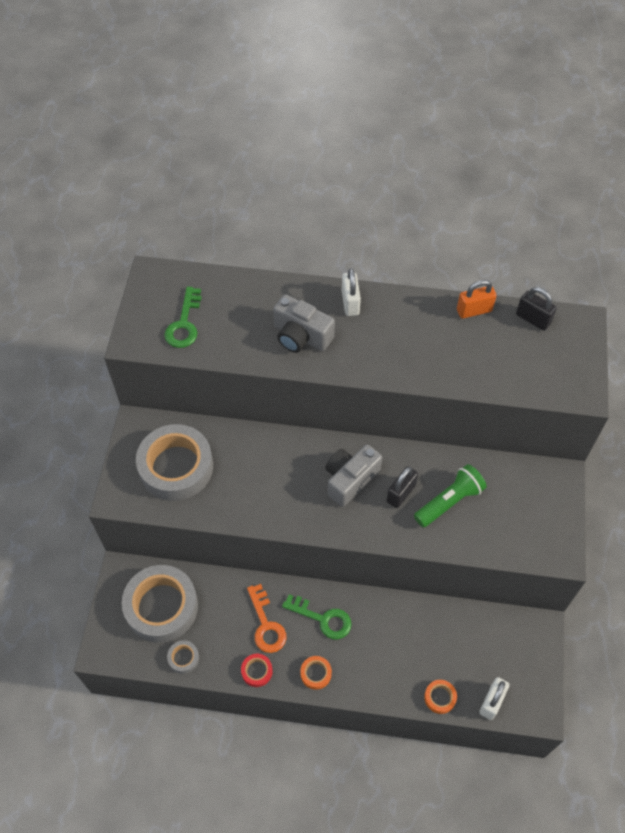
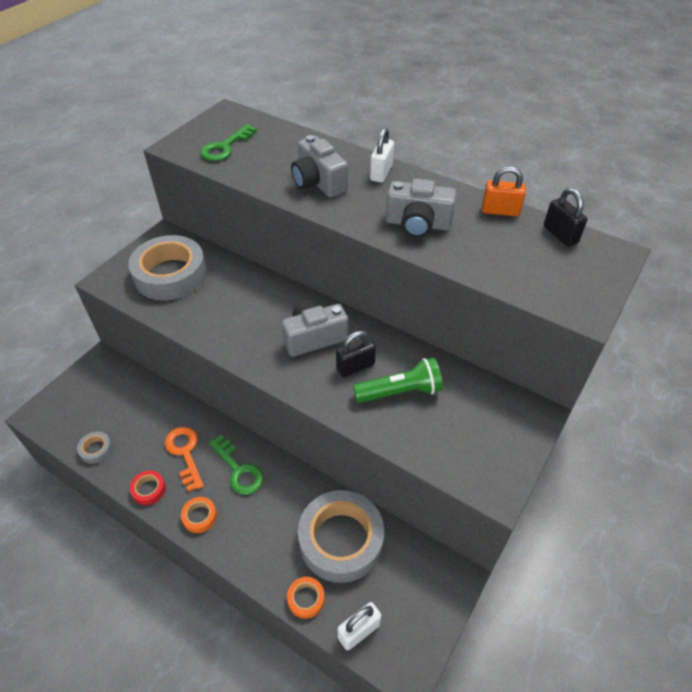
camera: 25 degrees right, 10 degrees down
(161, 606) = (110, 400): grey tape -> grey tape (341, 540)
(266, 625) = (185, 453): orange key -> orange key turned 150 degrees clockwise
(414, 352) = (418, 224): none -> grey camera

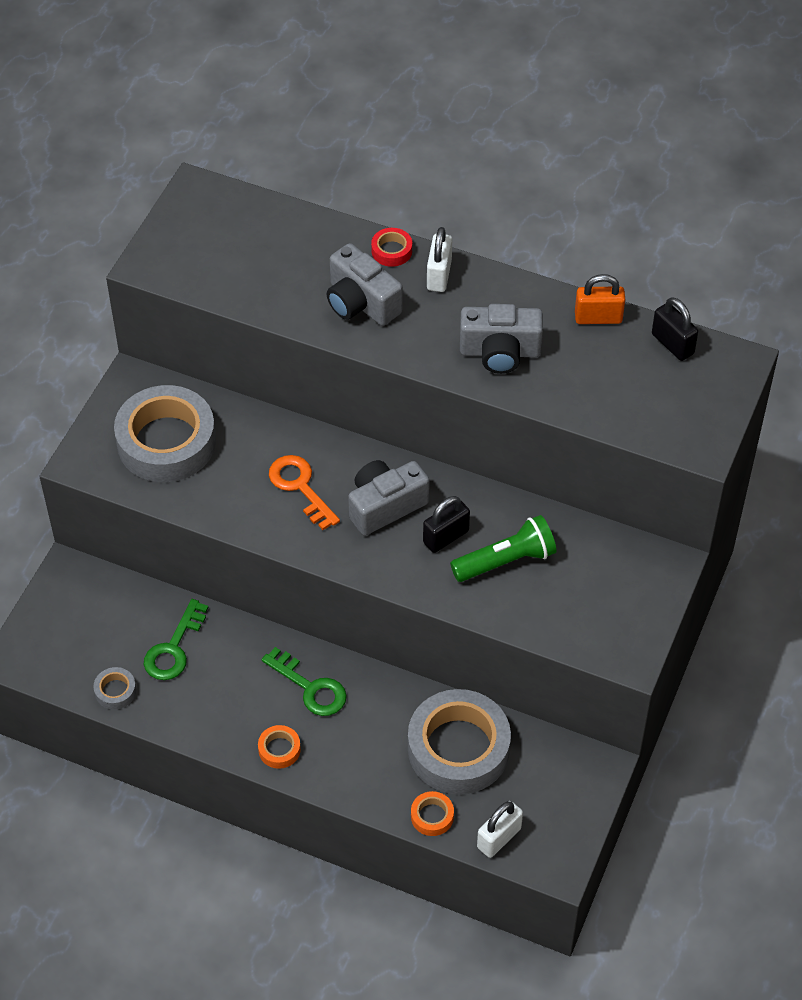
camera: 10 degrees left, 5 degrees up
(149, 489) = (204, 728): red tape -> red tape (391, 251)
(185, 453) = (234, 677): orange key -> orange key (300, 487)
(225, 147) = (218, 257): green key -> green key (173, 648)

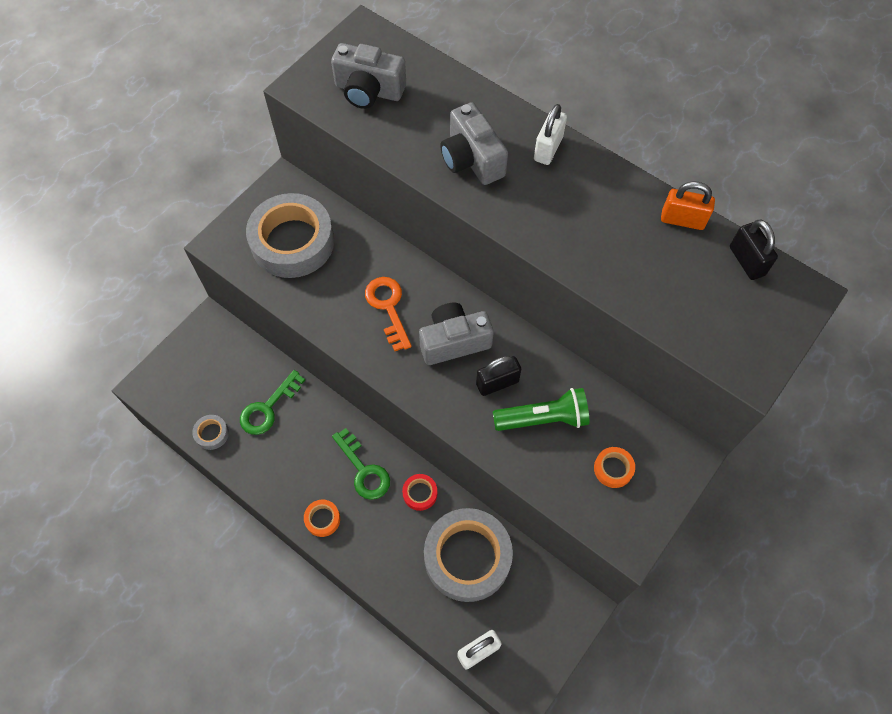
camera: 15 degrees right, 10 degrees up
(391, 251) = (512, 117): red tape -> red tape (420, 493)
(432, 816) = (428, 615): orange tape -> orange tape (613, 469)
(500, 352) = (583, 233): grey camera -> grey camera (369, 91)

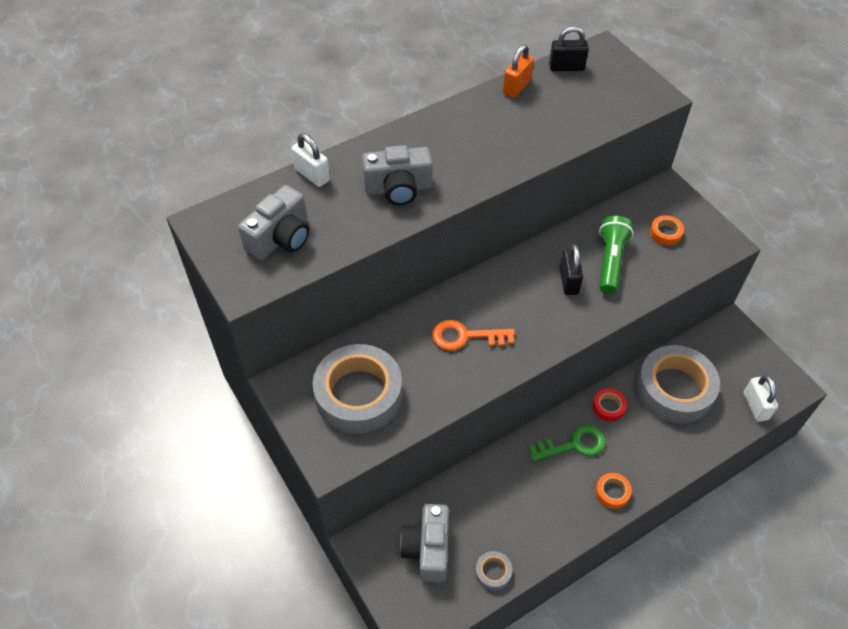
camera: 70 degrees left, 10 degrees down
(268, 408) = (483, 511): green key -> none
(454, 341) = (519, 299): grey camera -> grey camera (428, 549)
(548, 149) = (412, 138): white padlock -> white padlock (312, 175)

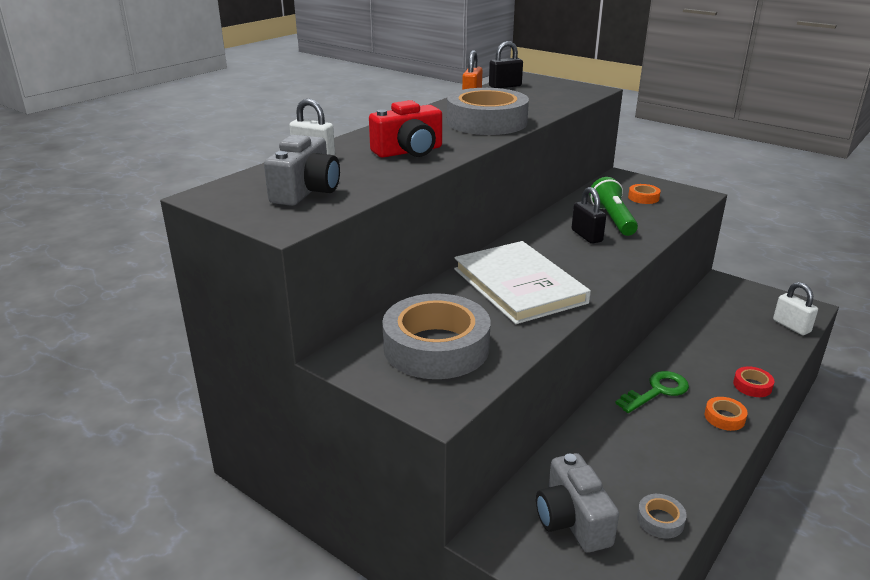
camera: 20 degrees left, 25 degrees down
(398, 188) = (409, 151): grey camera -> red camera
(465, 336) = (519, 286): orange key -> white book
(608, 407) = (666, 356): red tape -> red tape (752, 386)
(674, 389) = (714, 331): grey tape -> grey tape (487, 122)

